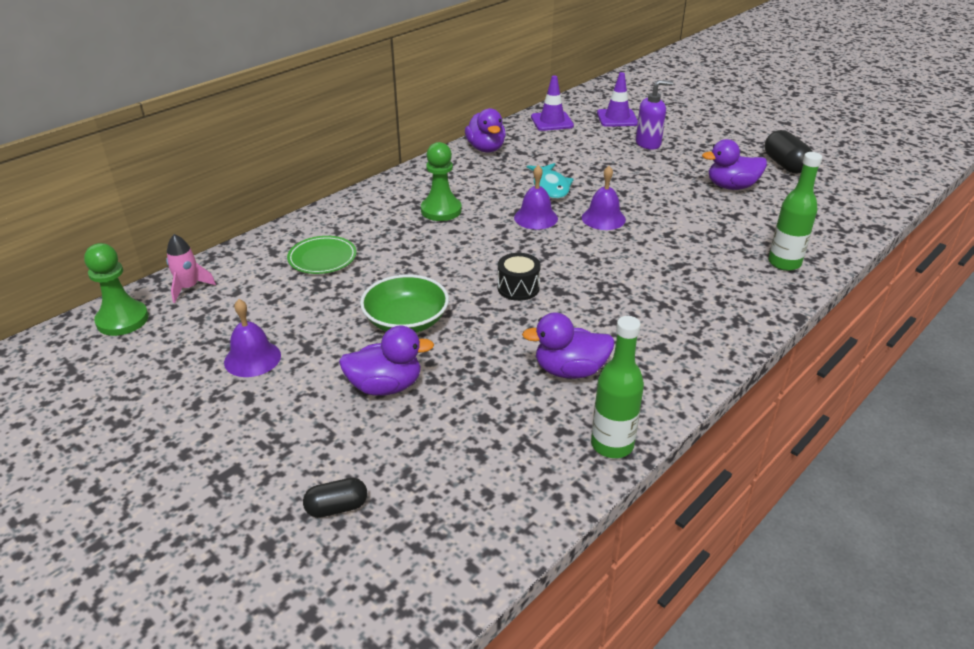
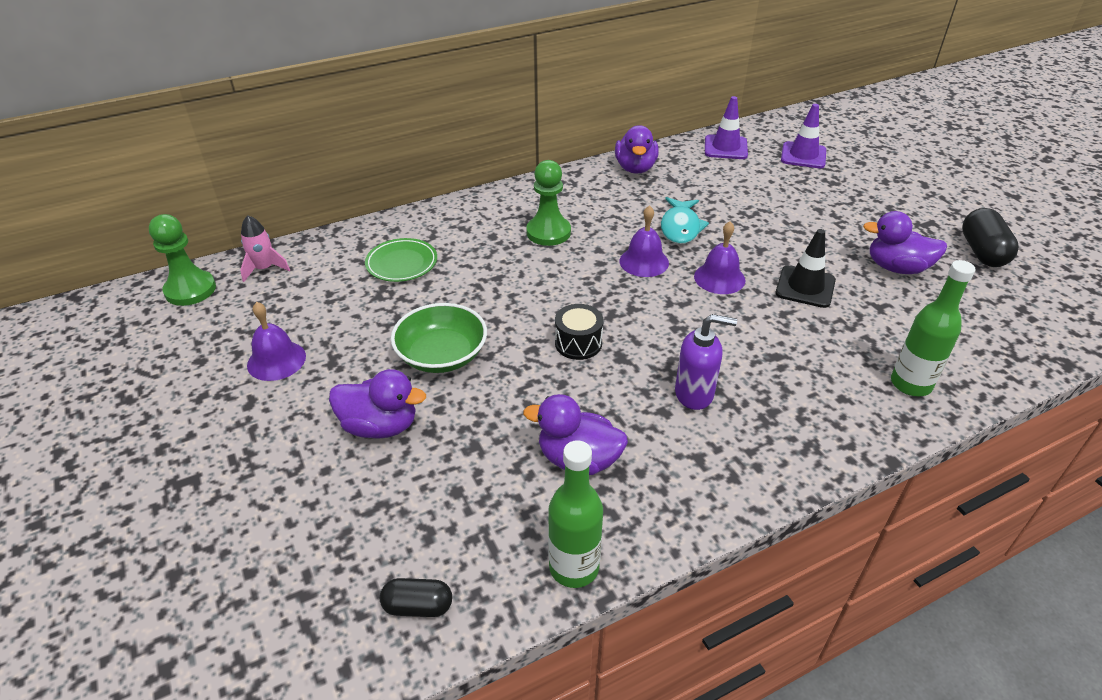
camera: 20 degrees right, 5 degrees up
(337, 507) = (257, 553): black capsule -> black capsule (418, 606)
(648, 144) = (823, 194): purple soap dispenser -> purple soap dispenser (694, 394)
(672, 212) = (805, 287): none -> black traffic cone

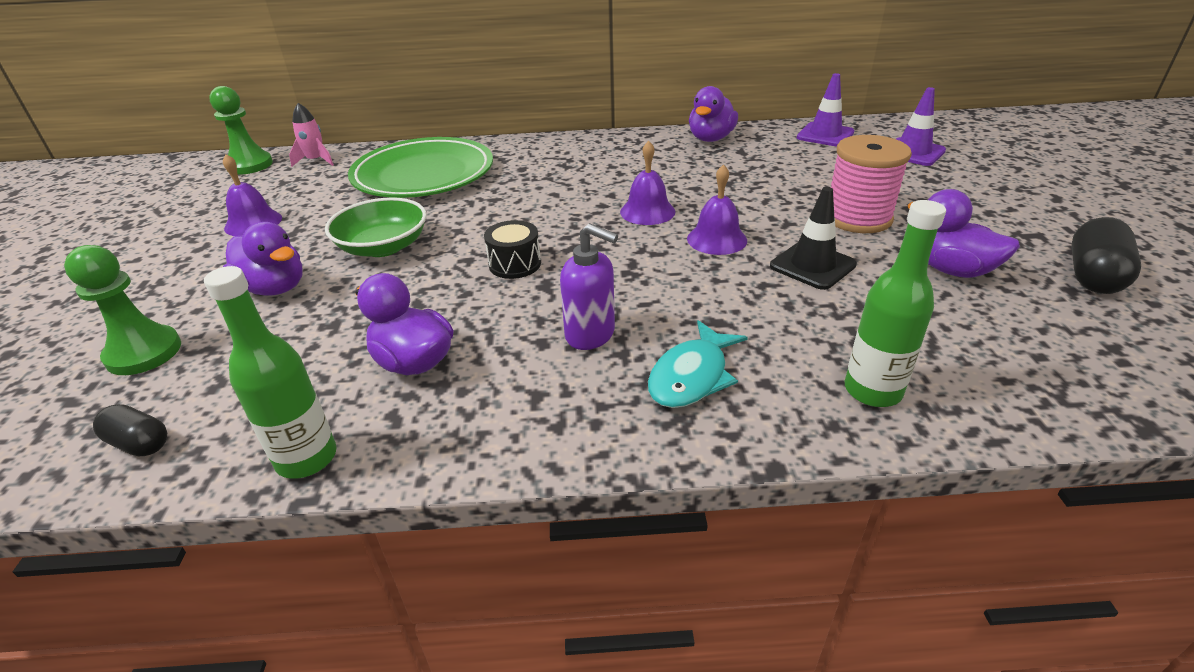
camera: 25 degrees right, 5 degrees down
(402, 263) = (423, 175): green plate -> green plate, size x2.01
(548, 232) = (575, 174): green pawn -> green pawn (144, 353)
(680, 227) = (713, 191): turquoise fish -> turquoise fish (692, 376)
(806, 233) = (857, 218): none -> pink spool

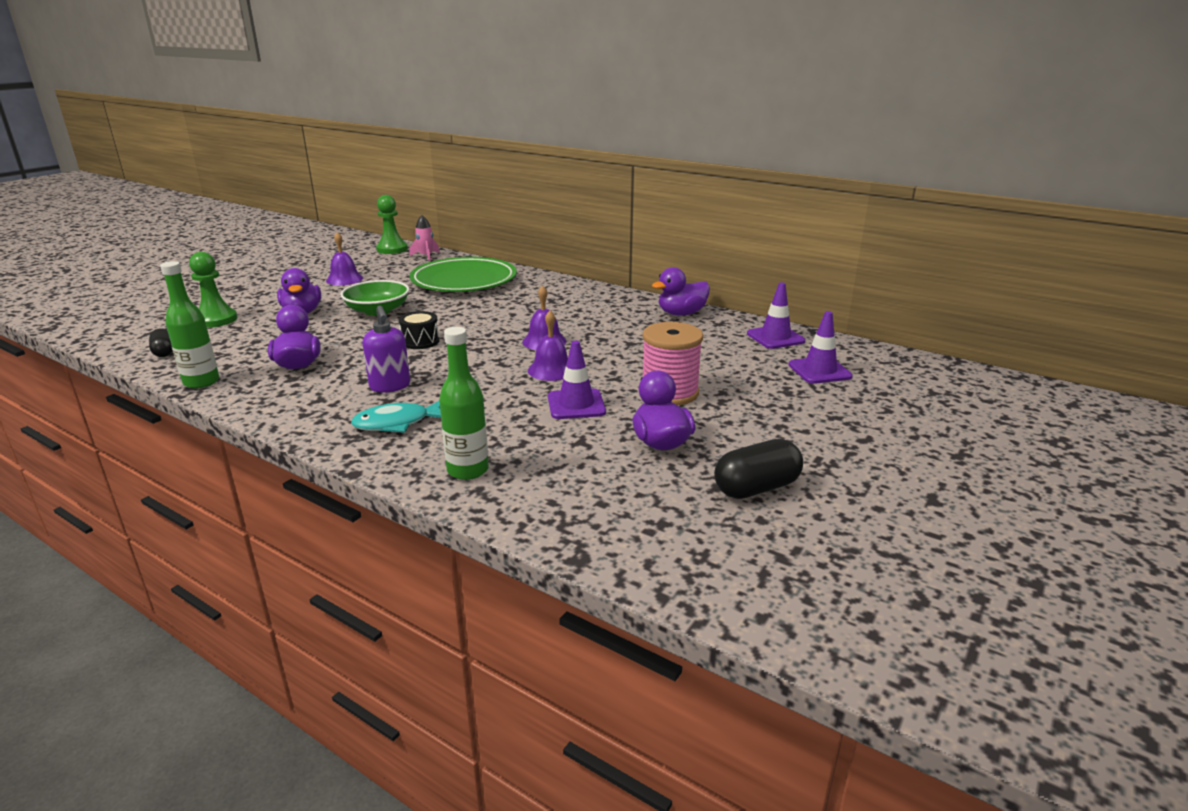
camera: 35 degrees right, 10 degrees down
(812, 265) = (576, 404): black traffic cone -> purple traffic cone

